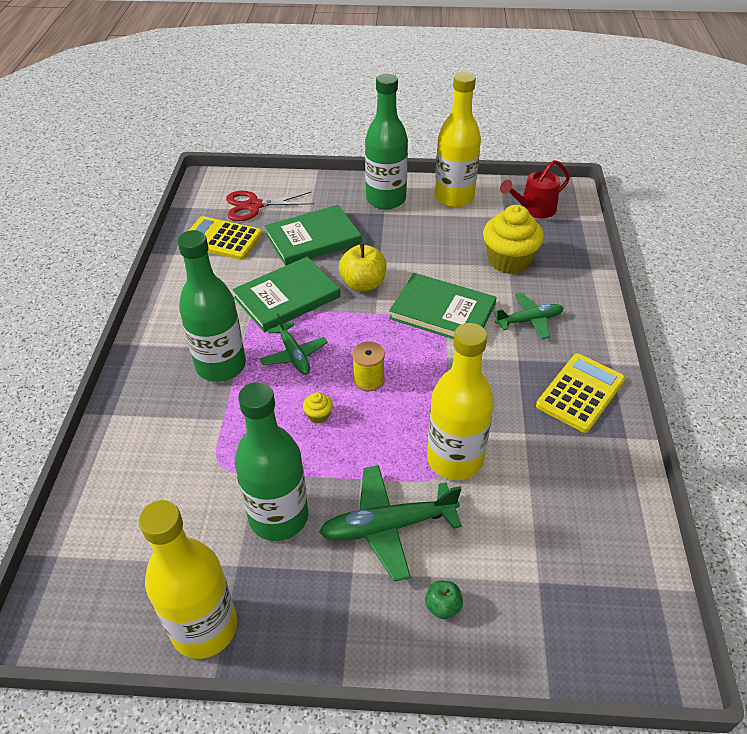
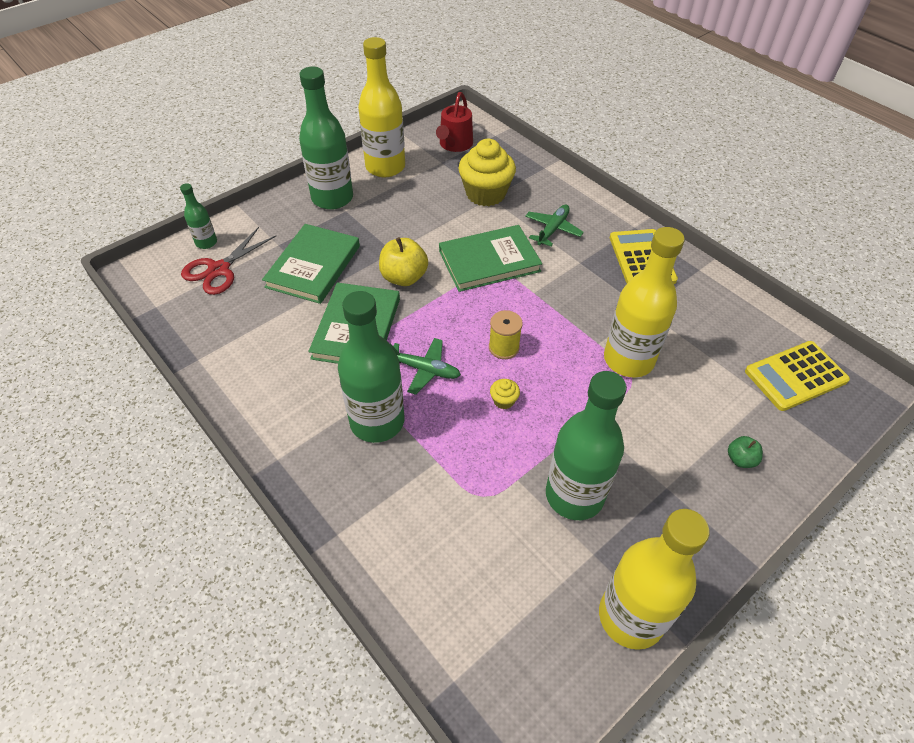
camera: 45 degrees left, 5 degrees up
(222, 239) = (228, 317): yellow calculator -> yellow calculator (795, 376)
(268, 184) = (206, 242): none -> green bottle
(388, 526) = (648, 438): green plane -> none

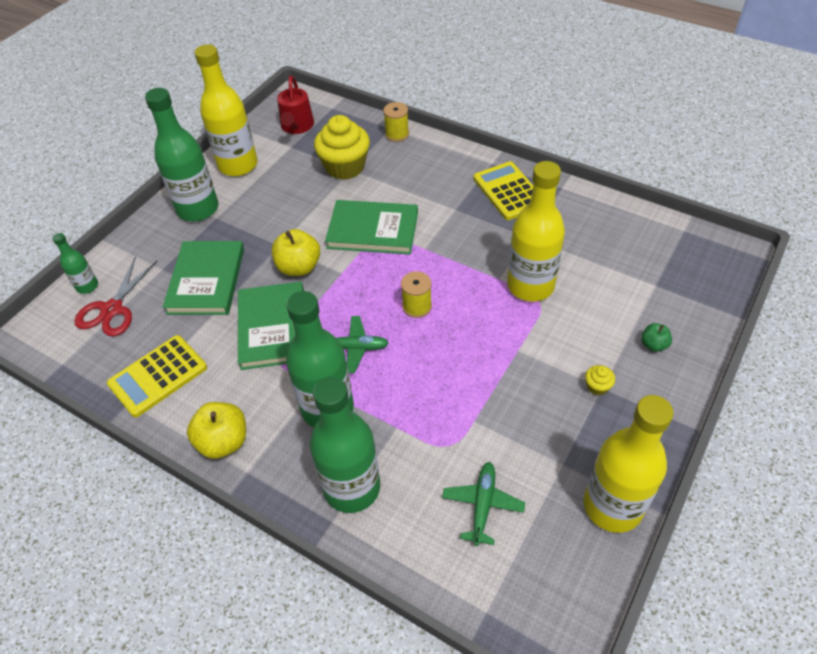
camera: 15 degrees left, 0 degrees up
(267, 423) = (223, 441): none -> yellow apple
(489, 261) = (373, 230): green book -> green book turned 45 degrees clockwise
(503, 400) = (435, 355): yellow cupcake -> yellow cupcake (597, 386)
(549, 175) = (397, 134): none -> yellow spool
(552, 229) = (419, 185): green plane -> green plane (482, 505)
(574, 495) = (528, 419): green bottle -> green bottle (352, 488)
(795, 376) = (673, 260): yellow calculator -> yellow calculator (158, 376)

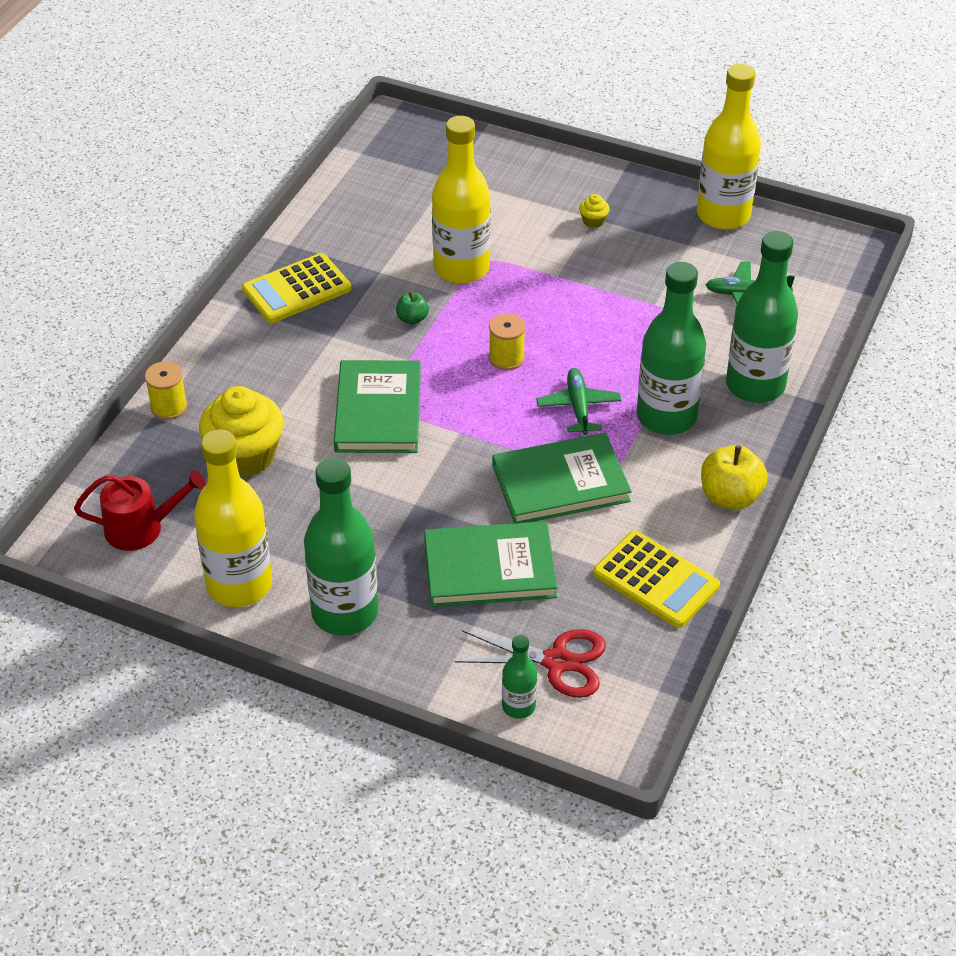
camera: 100 degrees left, 5 degrees down
(299, 267) = (454, 475): yellow apple -> none
(653, 345) = (532, 183): green apple -> green apple (412, 319)

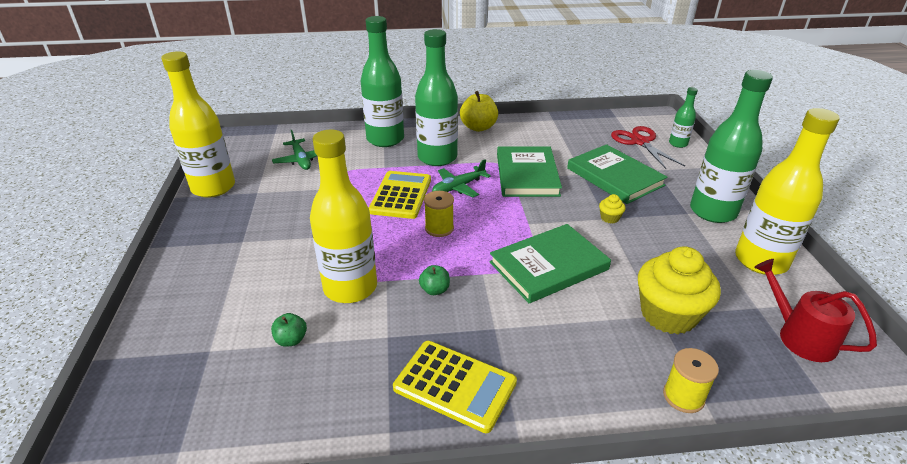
camera: 120 degrees left, 10 degrees down
(423, 220) = (291, 340): none -> green apple
(560, 483) = (527, 174): green book -> green book turned 45 degrees clockwise
(593, 221) = (247, 240): yellow cupcake -> yellow cupcake (609, 218)
(656, 580) = (557, 132): yellow calculator -> yellow calculator (401, 195)

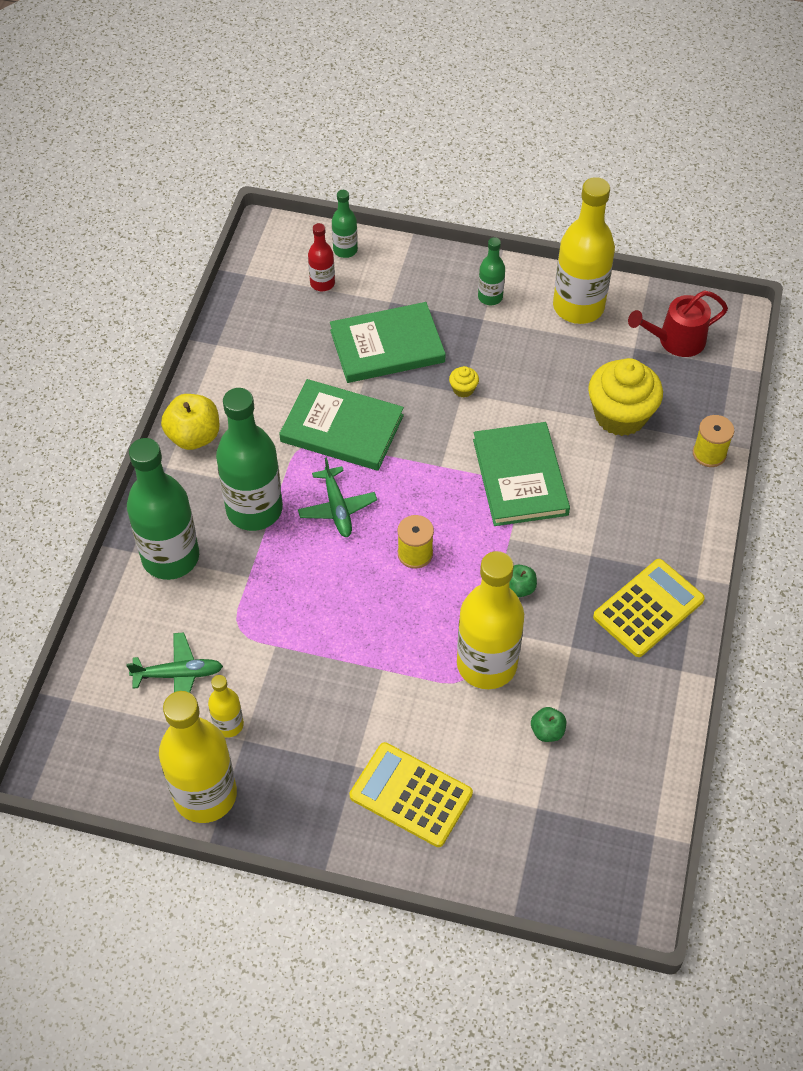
camera: 70 degrees left, 20 degrees up
(267, 184) = (228, 724): none -> yellow bottle
(401, 195) = (328, 574): yellow calculator -> yellow calculator (411, 795)
(640, 142) = (322, 283): red scissors -> red bottle
(712, 212) = (490, 297): green bottle -> green bottle, size x0.49

